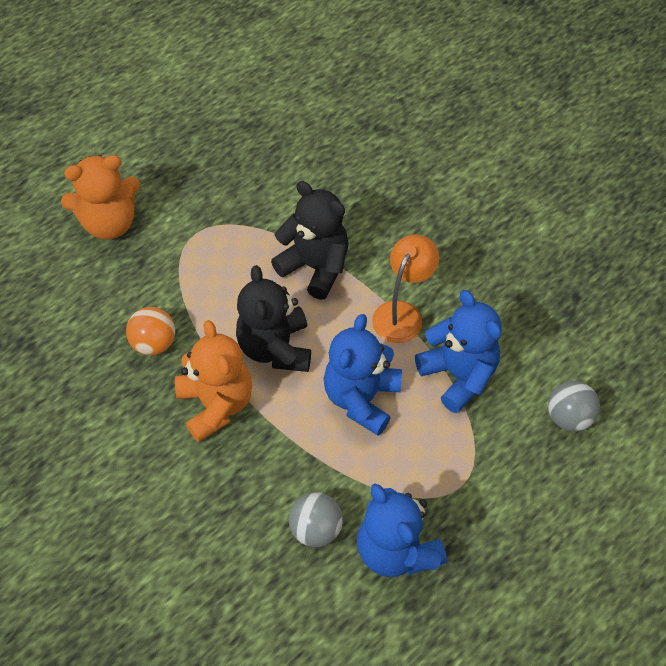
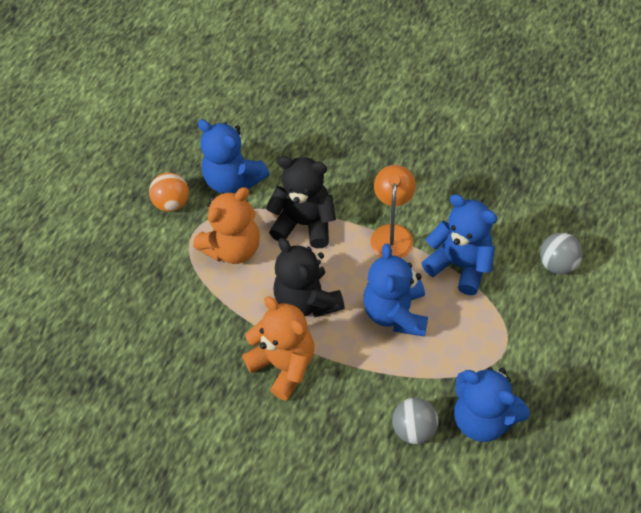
camera: 20 degrees left, 0 degrees up
(109, 223) = (115, 252): orange teddy bear -> orange teddy bear (233, 248)
(154, 343) = (206, 336): orange ball -> orange ball (172, 203)
(265, 194) = (233, 180): none -> blue teddy bear

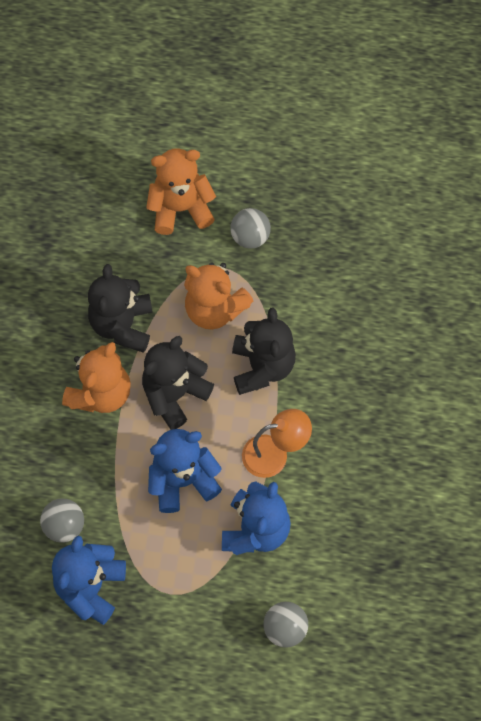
camera: 70 degrees right, 10 degrees up
(117, 252) = (180, 209): none -> orange teddy bear
(172, 203) = (250, 237): orange ball -> grey ball
(219, 329) = (122, 325): none -> black teddy bear
(233, 180) = (294, 284): blue teddy bear -> none

